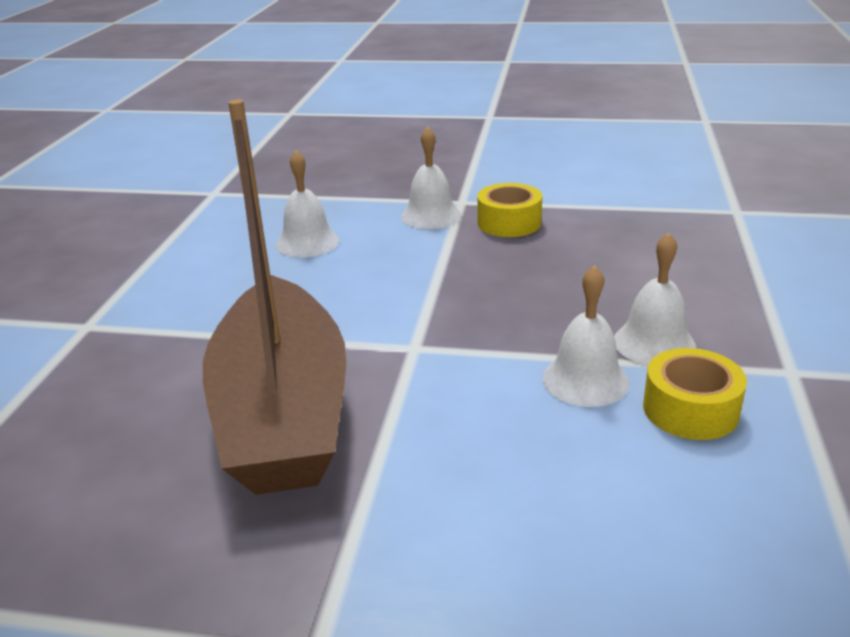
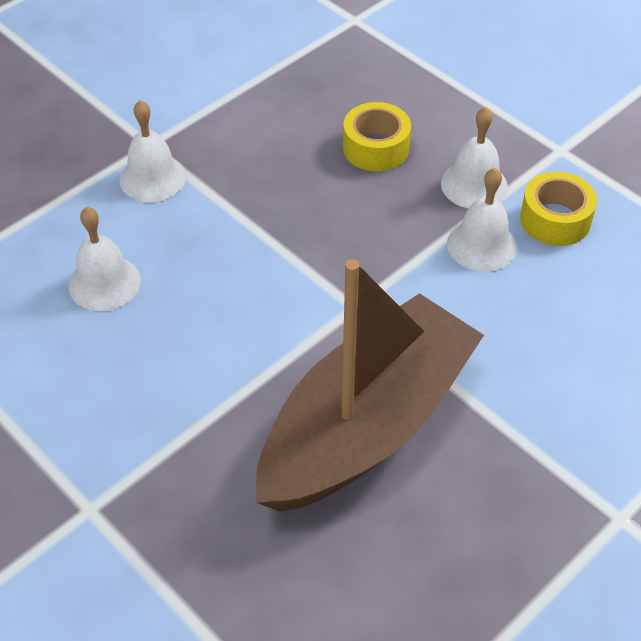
camera: 55 degrees left, 20 degrees up
(283, 412) = (367, 425): brown boat -> brown boat turned 75 degrees counterclockwise
(509, 223) = (225, 142): yellow tape -> yellow tape (376, 148)

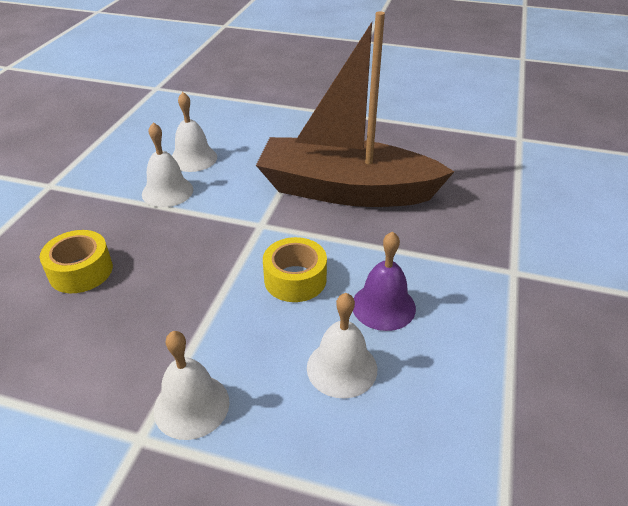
camera: 120 degrees left, 10 degrees down
(145, 352) = (383, 306): none -> purple bell
(474, 185) = (106, 210): white bell -> white bell (193, 158)
(555, 219) = (126, 171): yellow tape -> yellow tape (295, 279)

